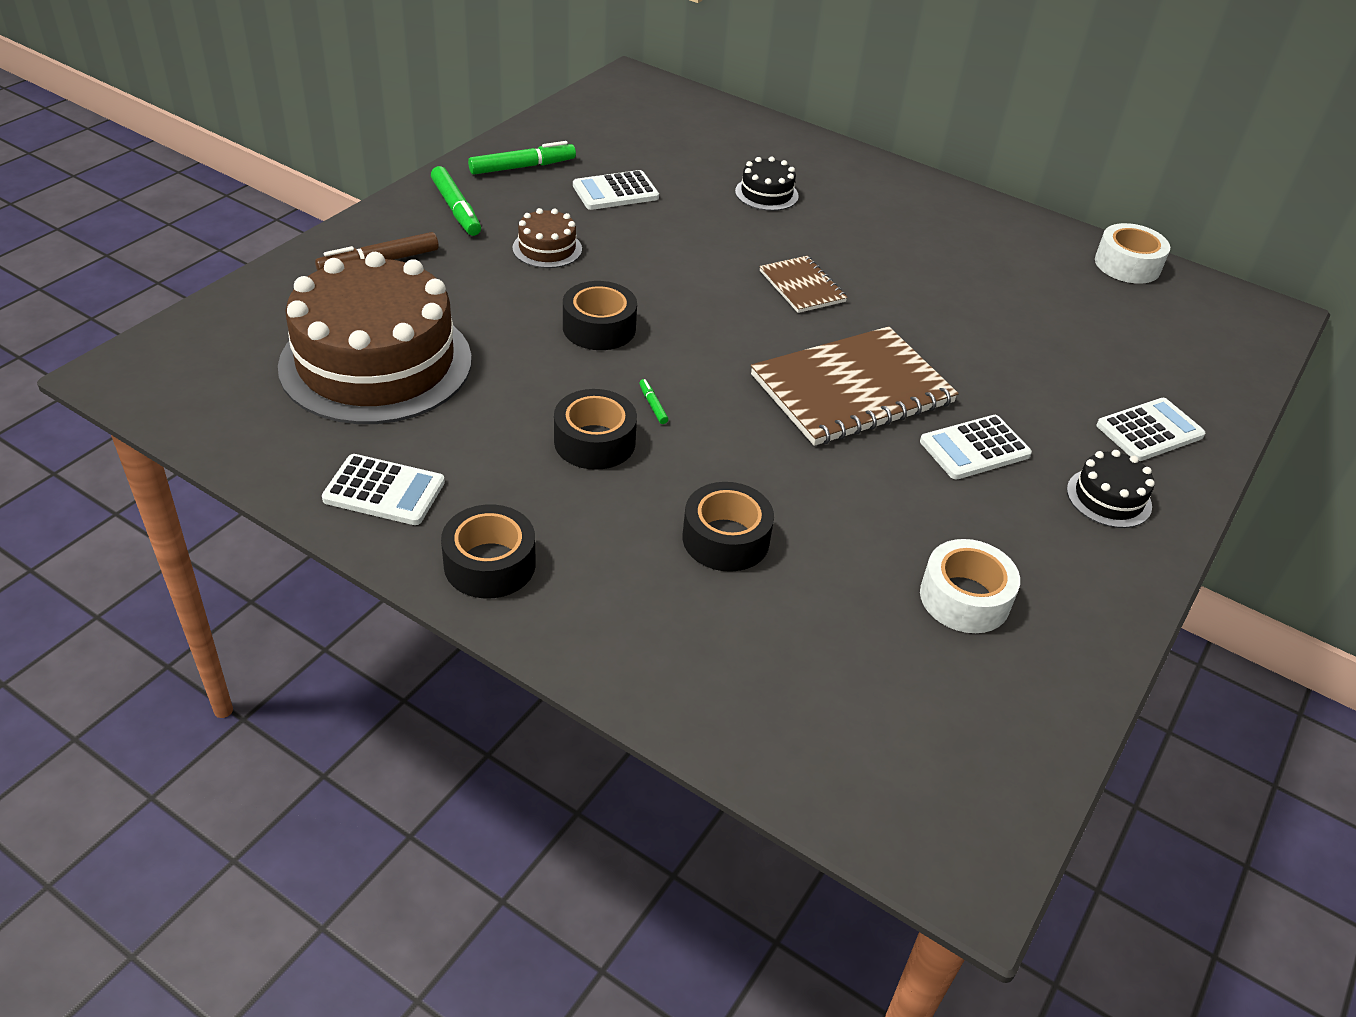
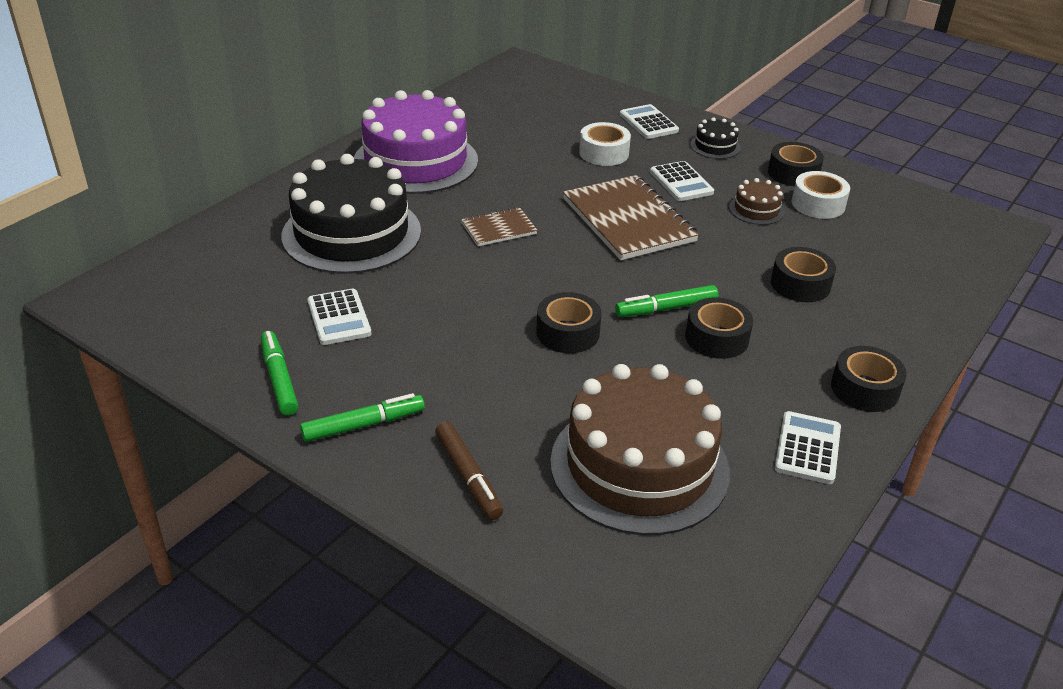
camera: 85 degrees left, 5 degrees down
(547, 248) = (442, 361): brown cake -> brown cake (756, 209)
(653, 405) = (666, 308): green marker -> green marker, size x2.16
(766, 194) = (351, 233): black cake -> black cake, size x2.39
(937, 230) = (415, 161): none -> purple cake
(1058, 582) = (793, 173): none -> black tape
(1127, 265) = (464, 97): white tape -> white tape (604, 153)

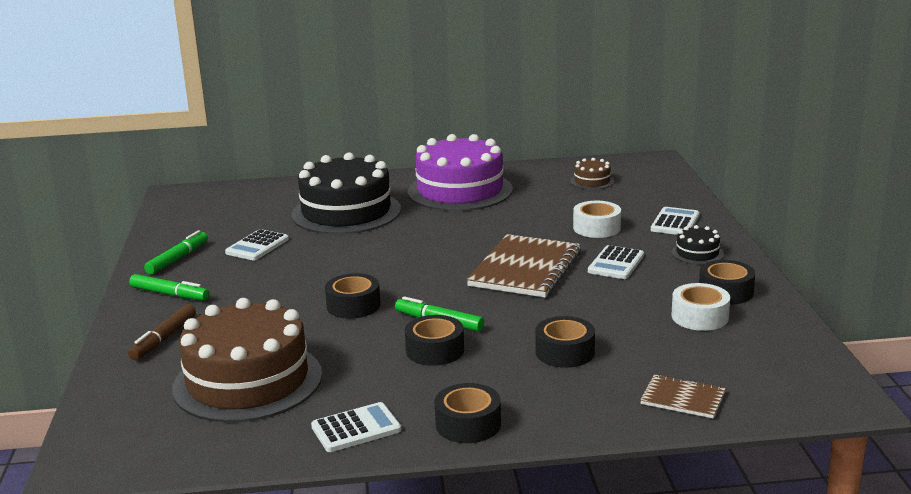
camera: 50 degrees right, 15 degrees down
(499, 228) = (431, 241): brown notebook -> brown notebook (683, 398)
(756, 209) = (637, 300): brown cake -> brown cake (592, 181)

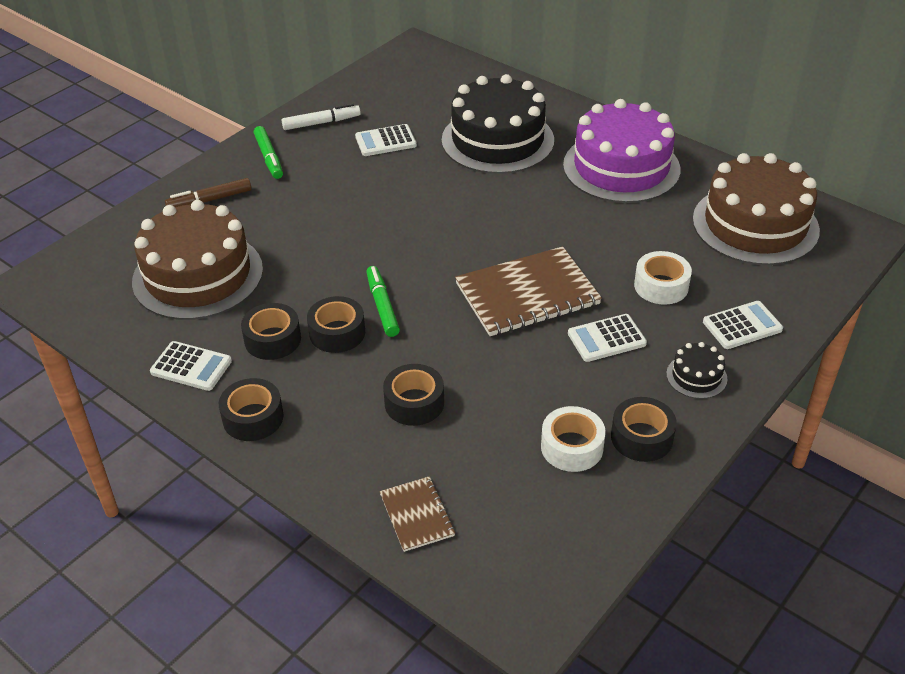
camera: 45 degrees right, 20 degrees up
(178, 259) = (321, 123): green marker -> white marker
(353, 305) = (355, 248): black tape -> black tape (272, 339)
(592, 181) = (755, 224): brown cake -> brown cake, size x2.39

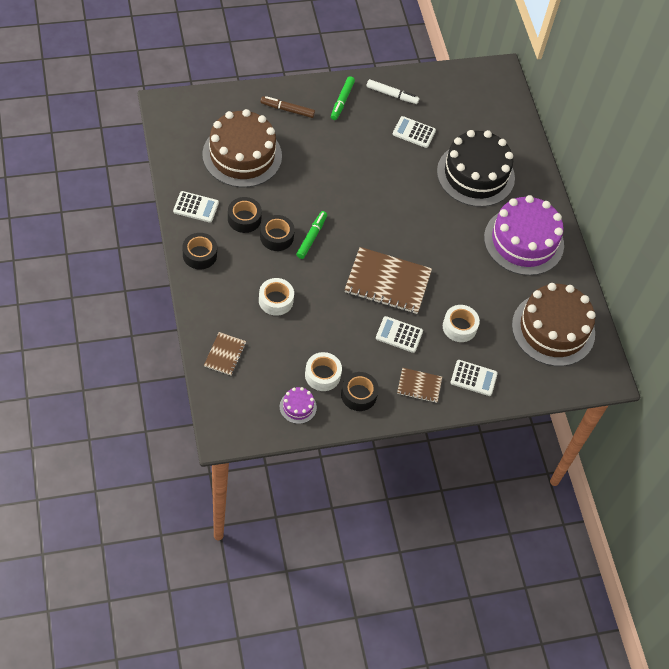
camera: 30 degrees right, 15 degrees up
(191, 367) = (196, 207): white calculator -> white calculator turned 45 degrees counterclockwise
(414, 403) = (276, 300): black tape -> white tape
(586, 508) = (298, 407): none -> purple cake
(696, 376) = (419, 386): black cake -> brown notebook

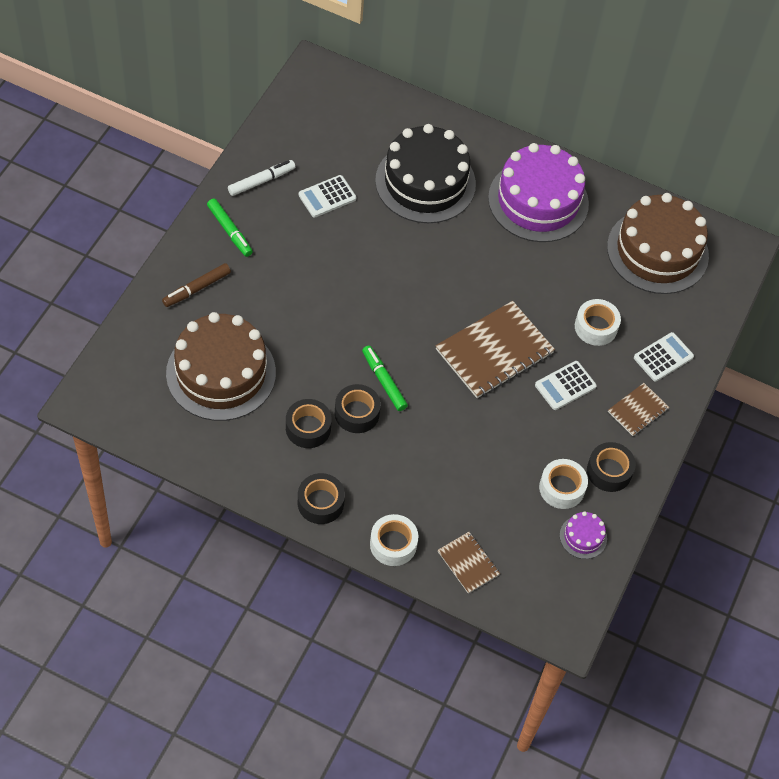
camera: 50 degrees left, 0 degrees up
(196, 207) = (254, 464): white calculator -> none
(276, 300) = (437, 469): white tape -> white tape (393, 544)

